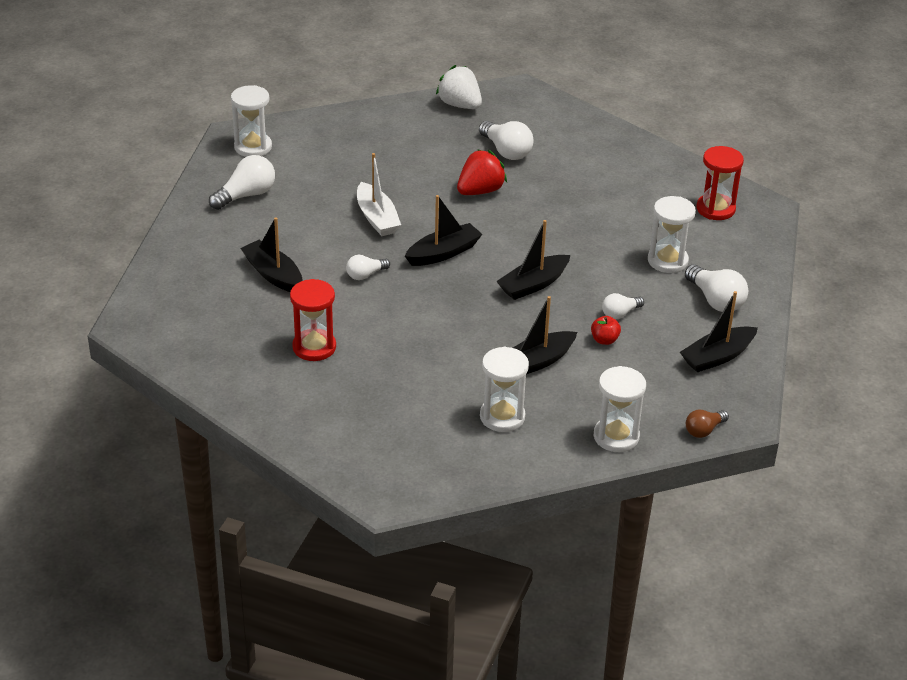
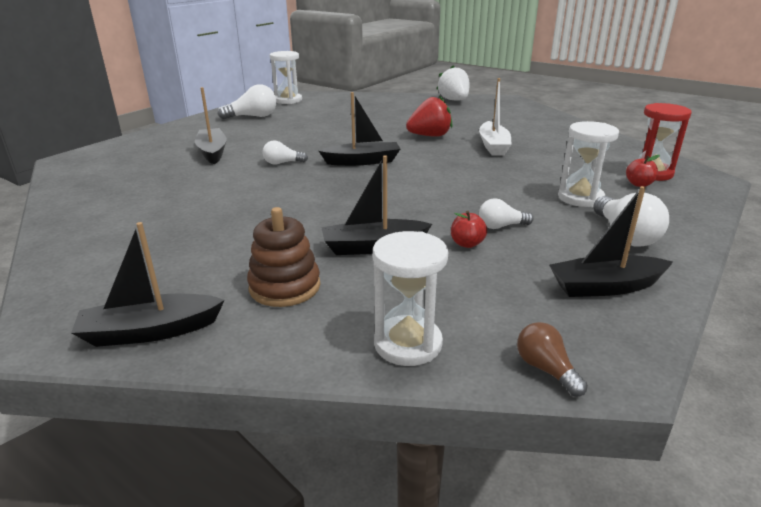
camera: 25 degrees right, 10 degrees down
(314, 347) = (178, 196): red hourglass -> none
(377, 218) = (331, 137): white boat -> white boat (493, 146)
(502, 417) = (285, 287): white hourglass -> brown stacking toy
(506, 151) = (470, 121): white light bulb -> none
(533, 284) = (425, 191): black boat -> black boat (150, 331)
(704, 430) = (546, 369): brown light bulb -> brown light bulb turned 75 degrees clockwise
(709, 229) = (639, 184): none -> red apple

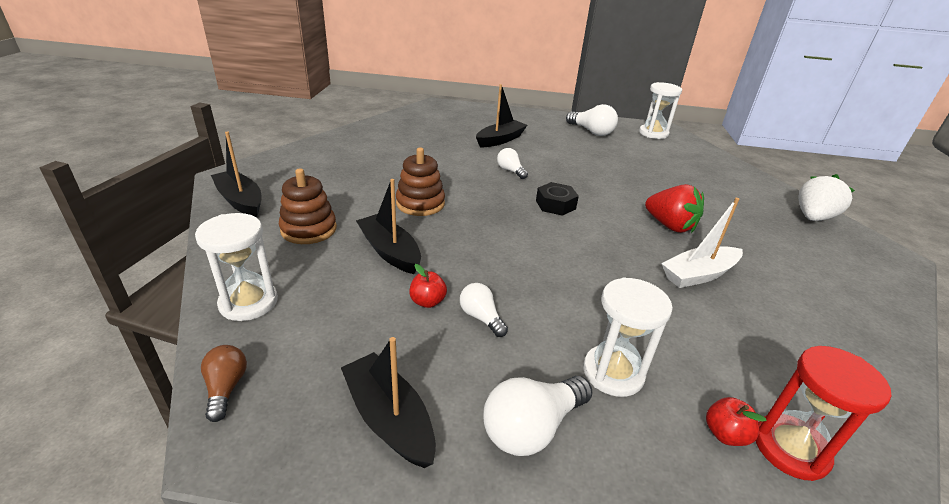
camera: 60 degrees right, 5 degrees up
(297, 215) = (420, 204): none -> brown stacking toy
(362, 161) = (555, 205): black boat -> black nut
(546, 369) = (226, 388): brown light bulb -> brown light bulb turned 45 degrees counterclockwise

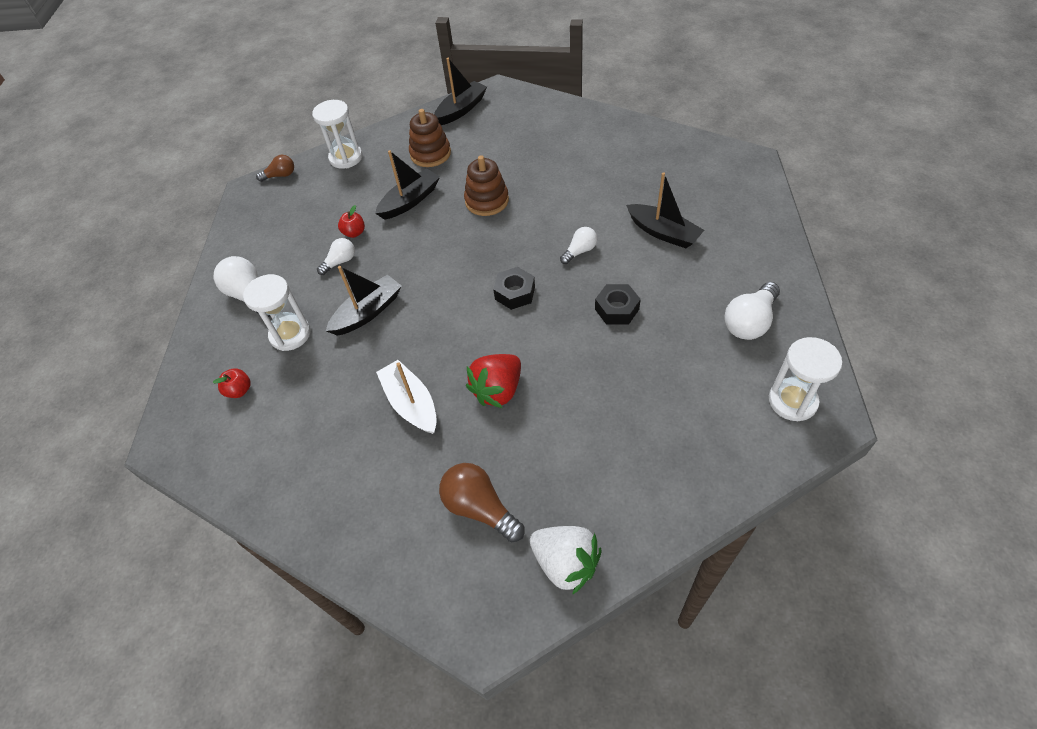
camera: 90 degrees right, 20 degrees up
(389, 418) = (259, 238): black boat -> black boat (368, 312)
(578, 167) = (617, 309): none -> black nut
(790, 448) = (226, 425): red hourglass -> none
(791, 247) = (480, 508): none -> brown light bulb

